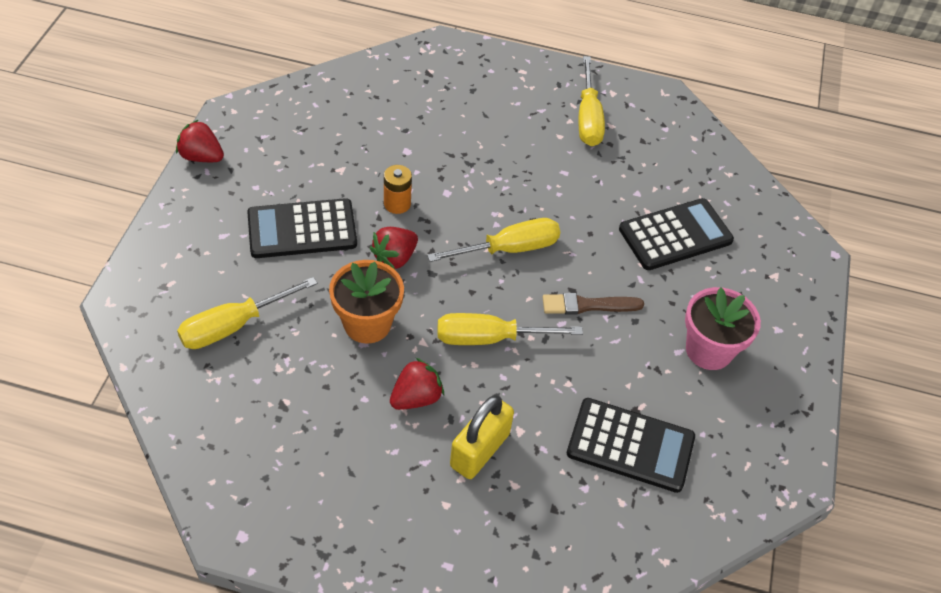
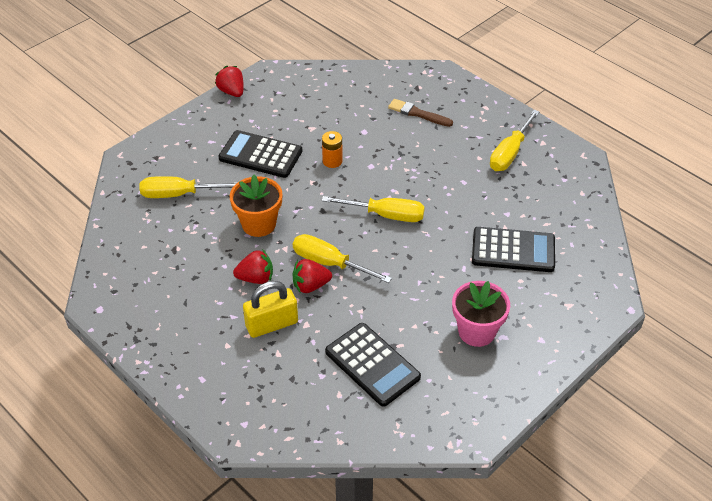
camera: 35 degrees right, 5 degrees down
(395, 258) = (305, 192): red strawberry -> red strawberry (310, 286)
(588, 305) = (412, 270): brown brush -> brown brush (418, 113)

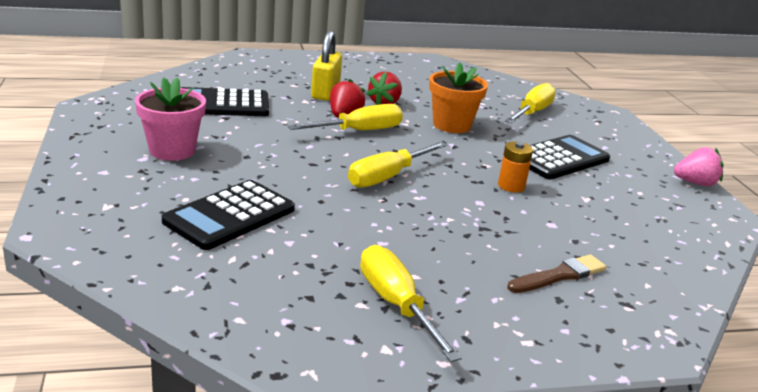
camera: 120 degrees right, 20 degrees down
(232, 92) = (695, 183): red strawberry -> pink strawberry

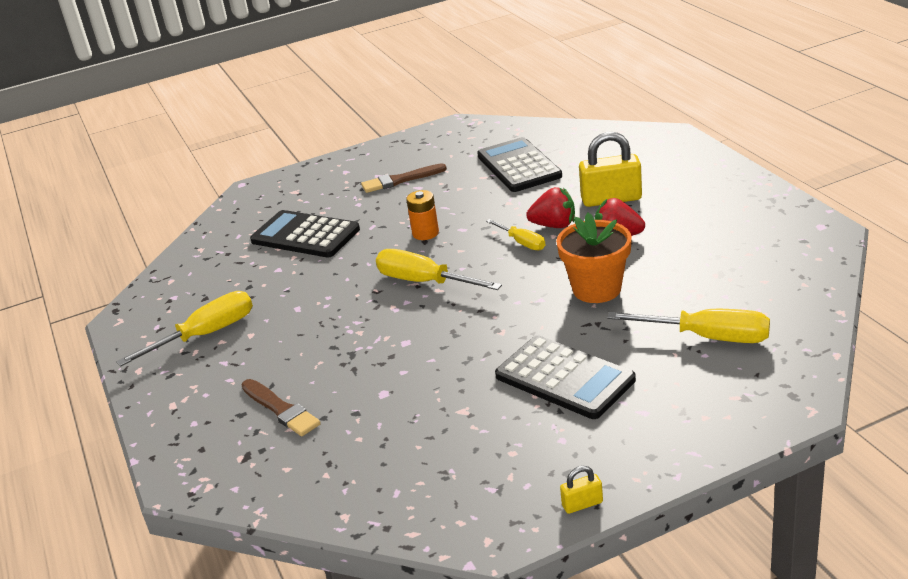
camera: 85 degrees right, 5 degrees up
(172, 150) = (400, 180): pink flower pot -> brown brush
(360, 131) = (522, 243): yellow screwdriver -> yellow screwdriver, size x0.59
(511, 186) = (457, 355): orange battery -> orange battery (425, 233)
(695, 183) = (582, 504): pink strawberry -> yellow padlock

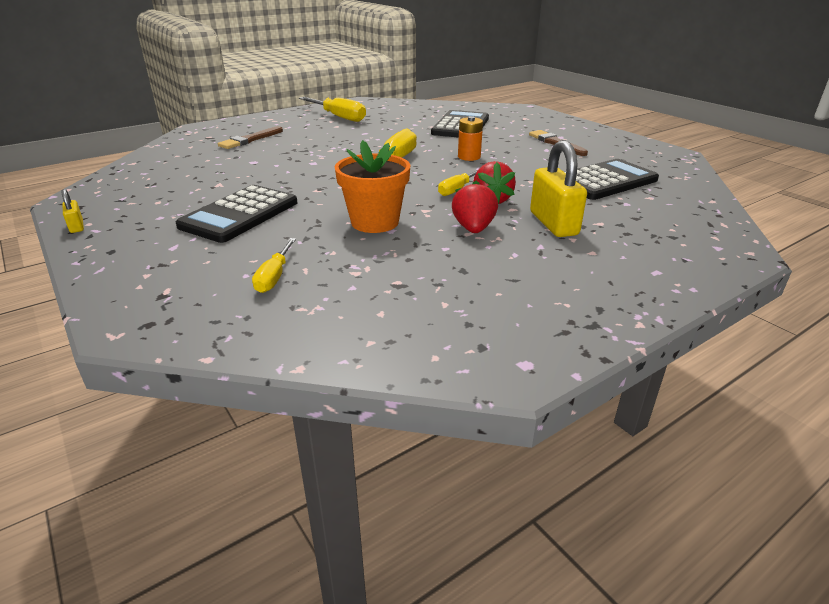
camera: 75 degrees right, 0 degrees up
(709, 337) = (274, 277): yellow screwdriver -> yellow screwdriver, size x0.59

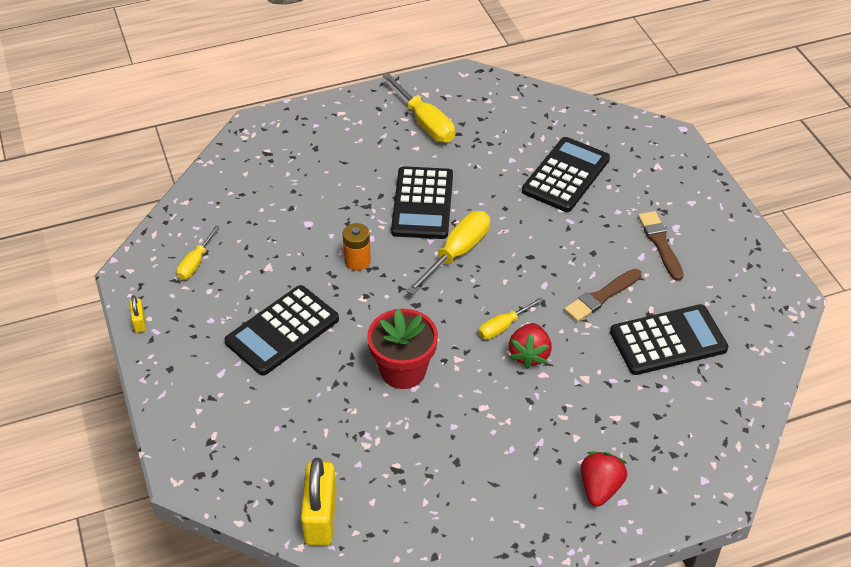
camera: 15 degrees right, 15 degrees up
(250, 140) = (311, 168): brown brush -> brown brush (601, 297)
(274, 277) = (299, 437): yellow screwdriver -> yellow screwdriver (195, 263)
(352, 145) = (422, 203): none -> black calculator
(375, 222) = (403, 370): orange flower pot -> red flower pot
(469, 157) = (544, 257): orange battery -> orange battery (357, 261)
(473, 228) = (491, 401): red strawberry -> red strawberry (600, 488)
(553, 223) = (570, 409): yellow padlock -> yellow padlock (320, 516)

